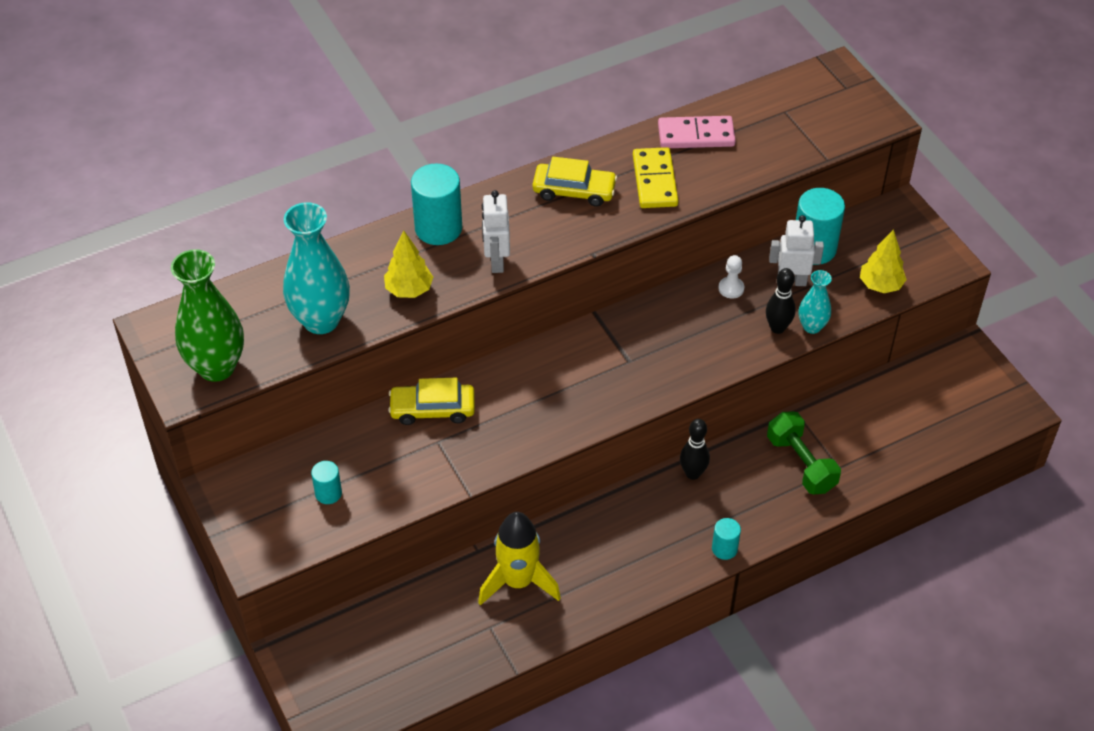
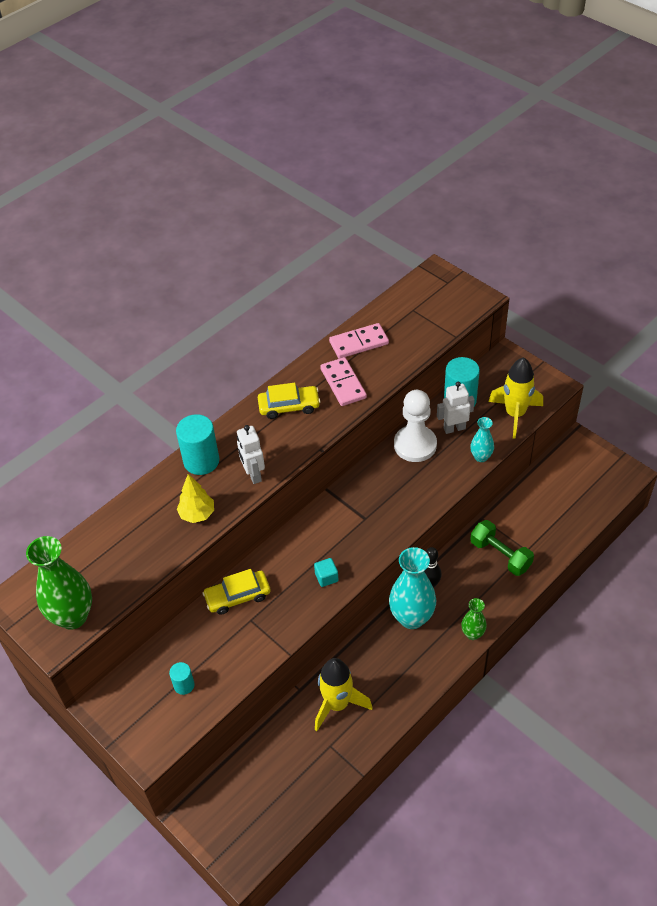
camera: 15 degrees left, 0 degrees up
(321, 320) = (140, 556): turquoise vase -> turquoise vase (411, 618)
(551, 418) = (326, 577): none -> turquoise cube
(655, 181) = (343, 383): yellow domino -> pink domino
(724, 549) = (472, 634): turquoise cylinder -> green vase
(731, 288) = (415, 445): white pawn -> white pawn, size x2.28
(777, 328) = (458, 465): black bowling pin -> none
(880, 285) = (515, 414): yellow tree -> yellow rocket

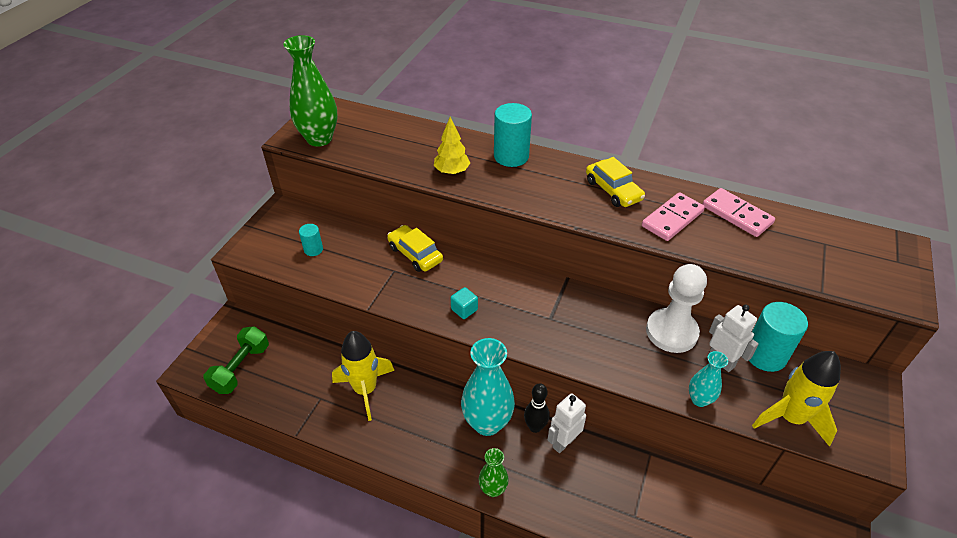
camera: 65 degrees right, 5 degrees down
(253, 474) = (516, 192): white robot -> white robot (563, 442)
(500, 555) = (611, 488): green dumbbell -> green dumbbell (241, 368)

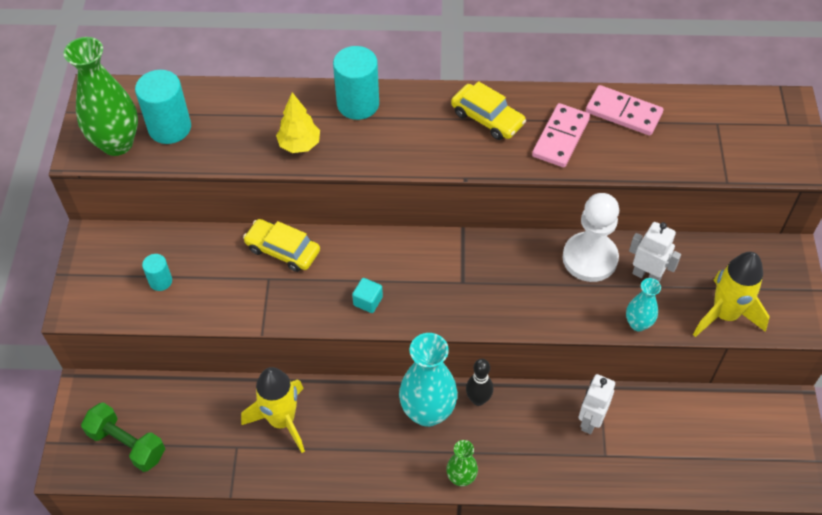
camera: 20 degrees left, 10 degrees up
(241, 368) = (127, 444): green dumbbell -> green dumbbell turned 60 degrees counterclockwise
(563, 442) = (512, 405): white robot -> white robot (590, 421)
(765, 355) = (686, 255): turquoise cylinder -> turquoise cylinder (169, 128)

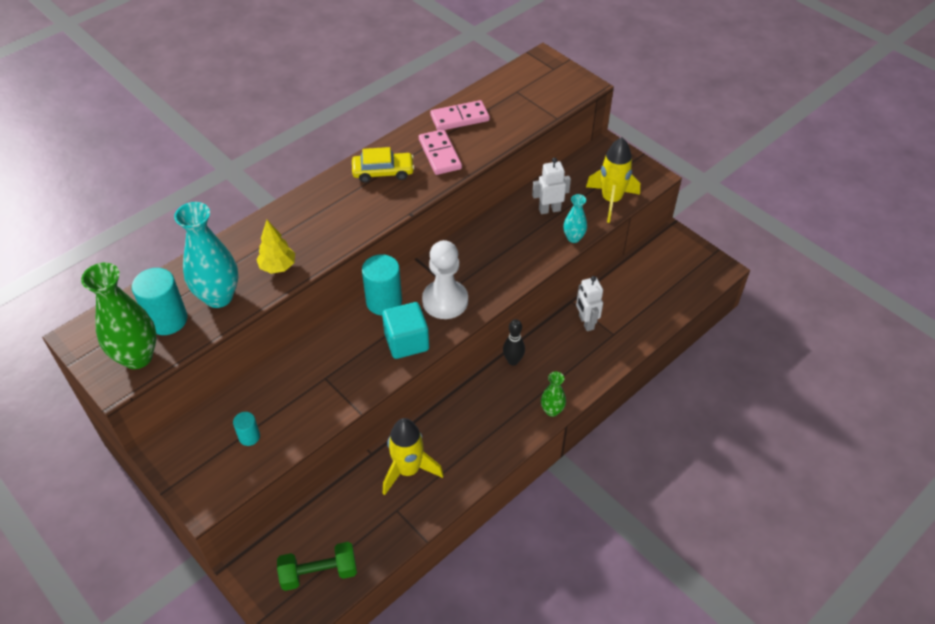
camera: 45 degrees left, 5 degrees down
(283, 250) = (314, 354): yellow car -> none
(358, 104) = (288, 217): turquoise cylinder -> turquoise cylinder (384, 302)
(368, 301) = (406, 342): turquoise cube -> turquoise cube, size x1.94
(428, 412) = (492, 391): turquoise vase -> turquoise vase (218, 297)
(590, 258) = (509, 223): white pawn -> white pawn (445, 301)

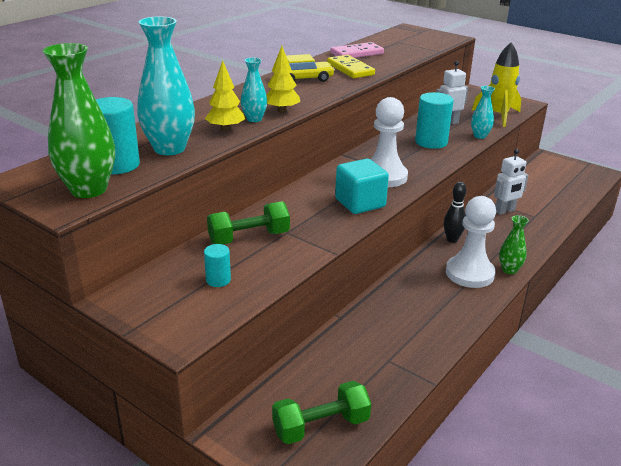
camera: 10 degrees left, 20 degrees down
(289, 383) = (249, 238): none -> green dumbbell
(310, 250) = (254, 119): none -> turquoise vase
(341, 236) = (282, 111): none -> yellow tree
(384, 302) = (324, 180): turquoise cylinder -> turquoise cylinder (431, 142)
(408, 470) = (386, 326): yellow rocket -> none
(440, 154) = (350, 69): pink domino -> yellow domino
(511, 411) = (469, 273): none -> white pawn
(586, 322) = (505, 211): white robot -> white robot turned 90 degrees counterclockwise

